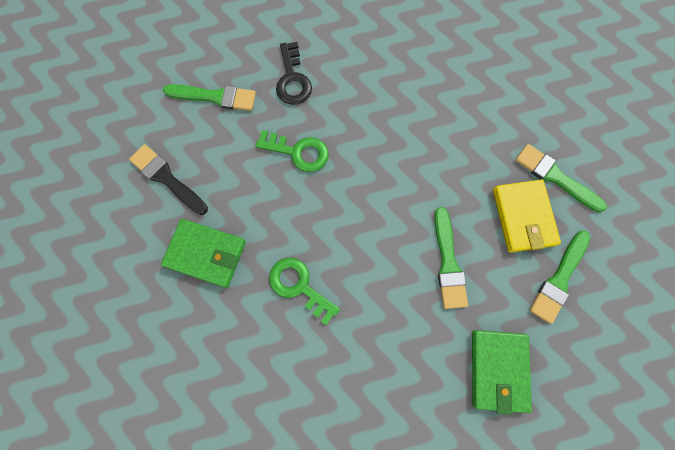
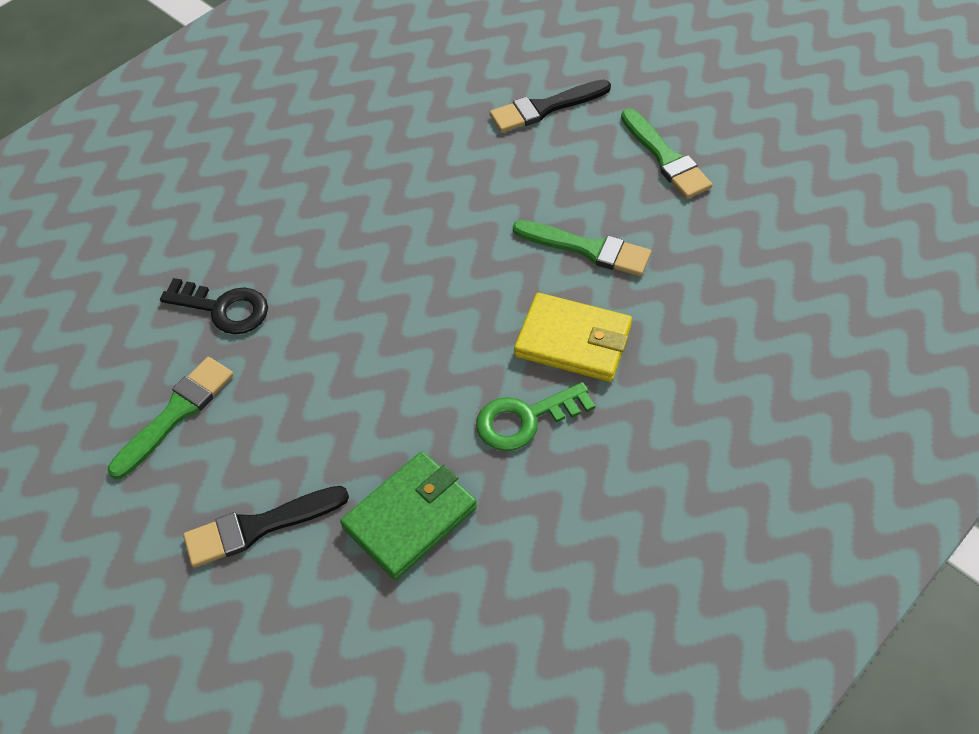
camera: 60 degrees left, 20 degrees down
(298, 152) = (336, 345): green key -> none
(498, 369) = (740, 257): green wallet -> none
(523, 217) = (574, 156): yellow wallet -> yellow wallet (573, 341)
(555, 177) = (545, 108): green brush -> black brush

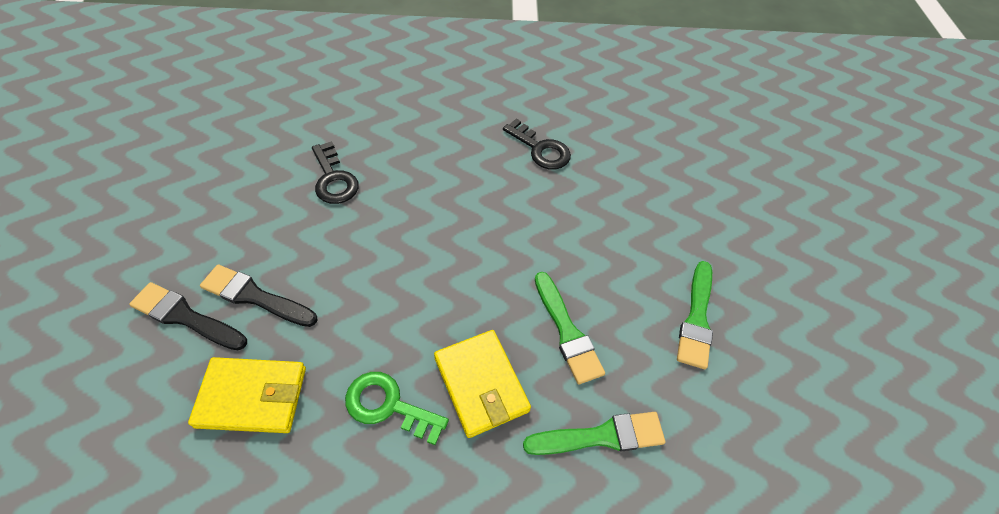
camera: 40 degrees right, 0 degrees up
(176, 413) = (240, 214): green brush -> green brush (601, 436)
(381, 127) = (540, 149): none -> black key
(410, 517) = (252, 397): green wallet -> yellow wallet
(545, 108) = (653, 217): black brush -> black brush (255, 296)

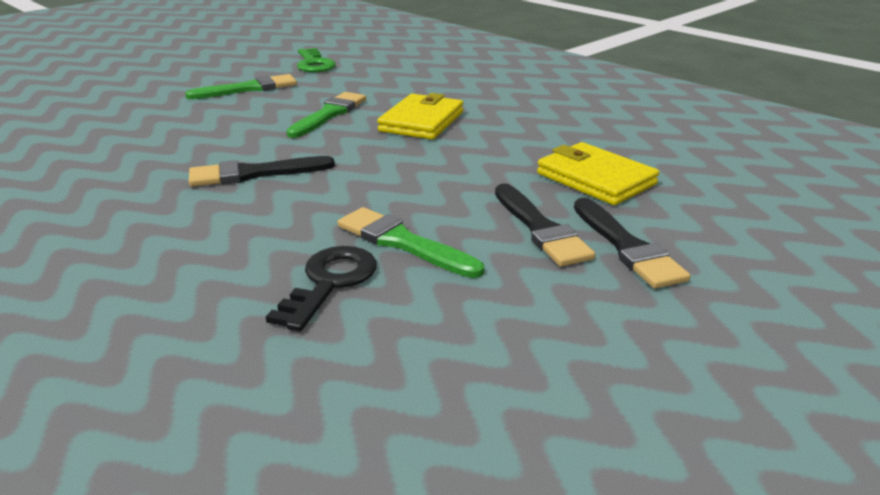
camera: 130 degrees left, 25 degrees down
(388, 405) = (495, 138): green key -> green key (314, 64)
(492, 220) = (254, 174): none -> black brush
(540, 149) = (98, 192): black key -> none
(601, 436) = (388, 88): green brush -> green brush (403, 242)

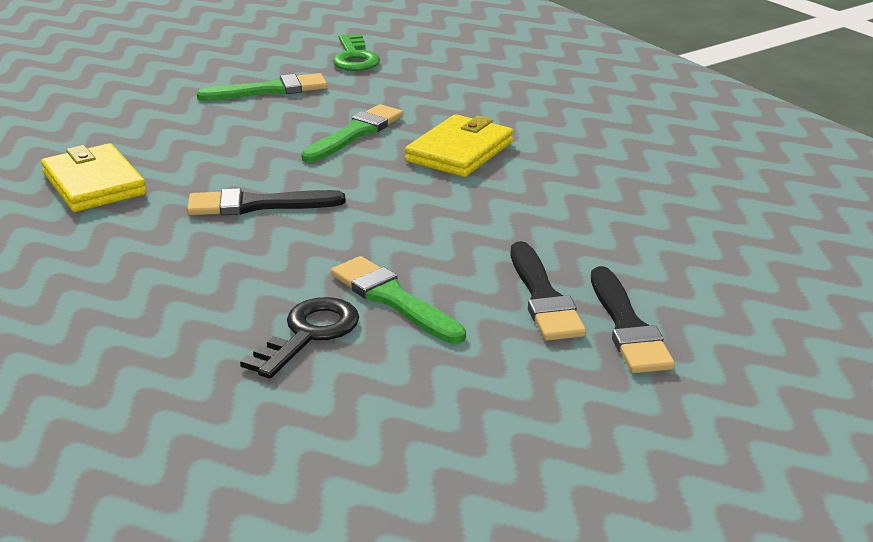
camera: 10 degrees right, 0 degrees up
(595, 179) = (632, 244): yellow wallet -> yellow wallet (94, 184)

